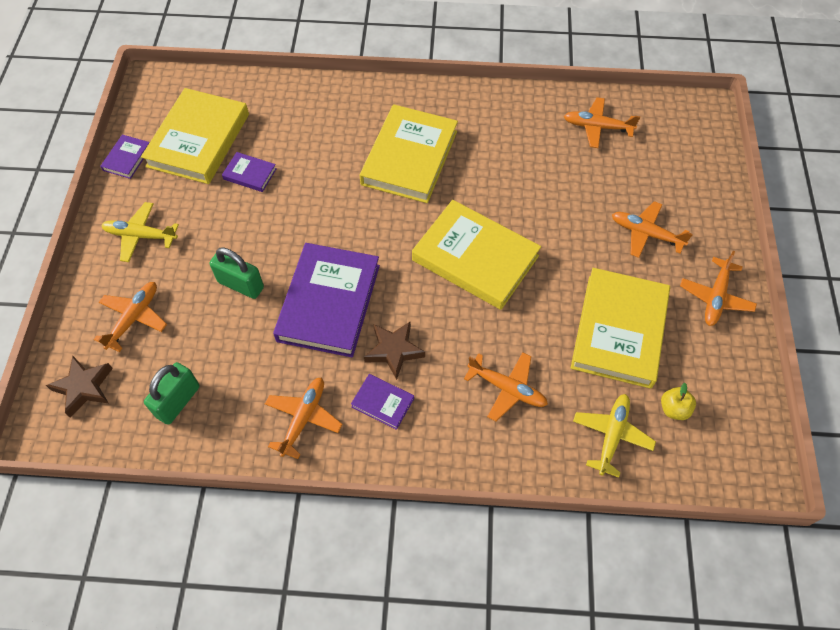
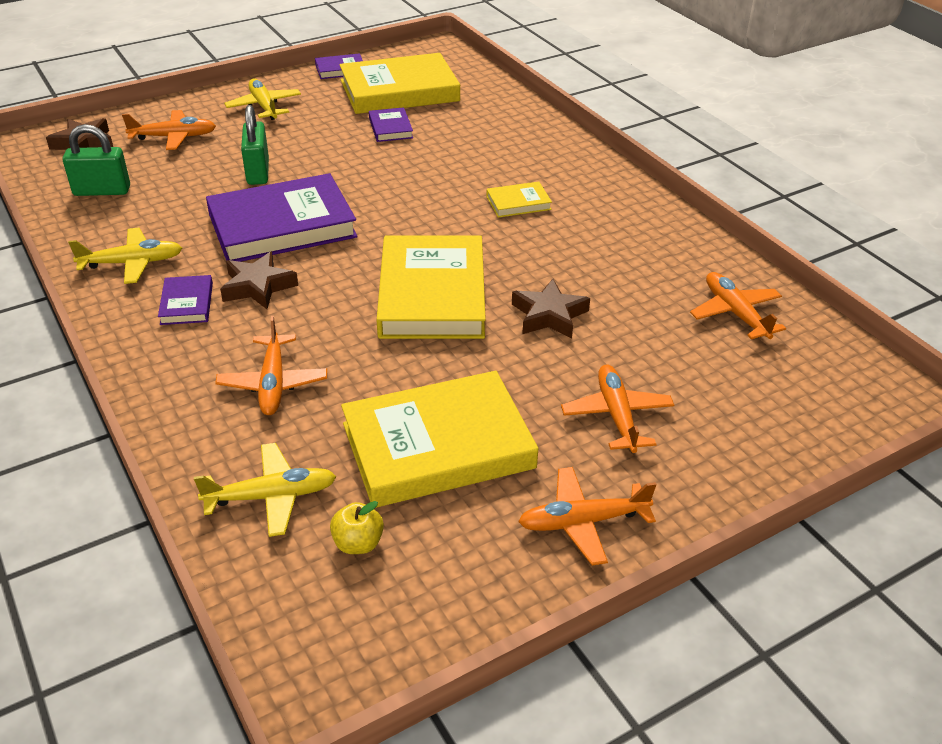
camera: 55 degrees right, 20 degrees down
(303, 418) = (132, 263): orange plane -> yellow plane
(409, 157) = (518, 203): yellow book -> yellow book, size x0.45
(539, 211) = (549, 315): none -> brown star

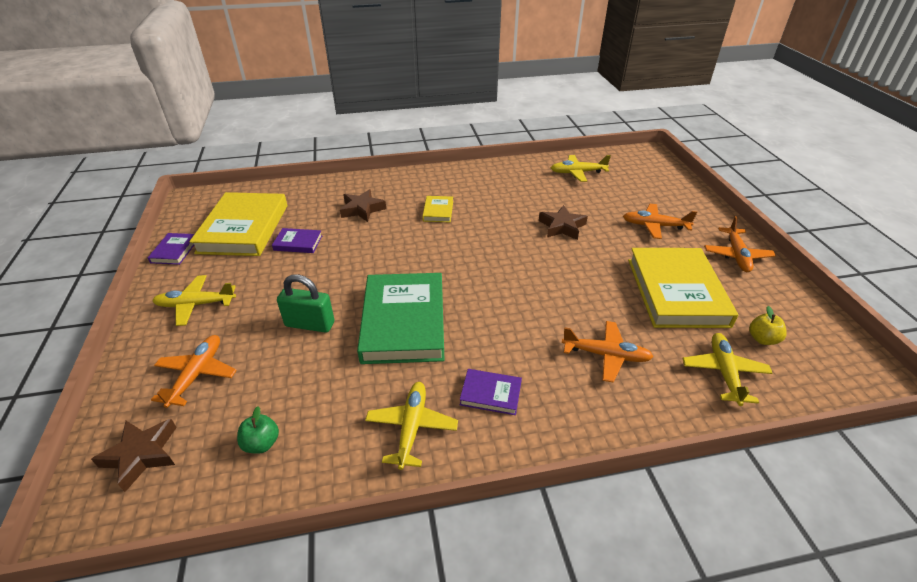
camera: 70 degrees left, 0 degrees up
(102, 191) = (262, 443): green padlock -> green apple
(258, 286) = (483, 347): brown star -> brown star (362, 209)
(282, 226) = (404, 322): purple book -> green book
(432, 294) = (525, 265): yellow book -> none
(735, 313) = (578, 173): orange plane -> yellow plane

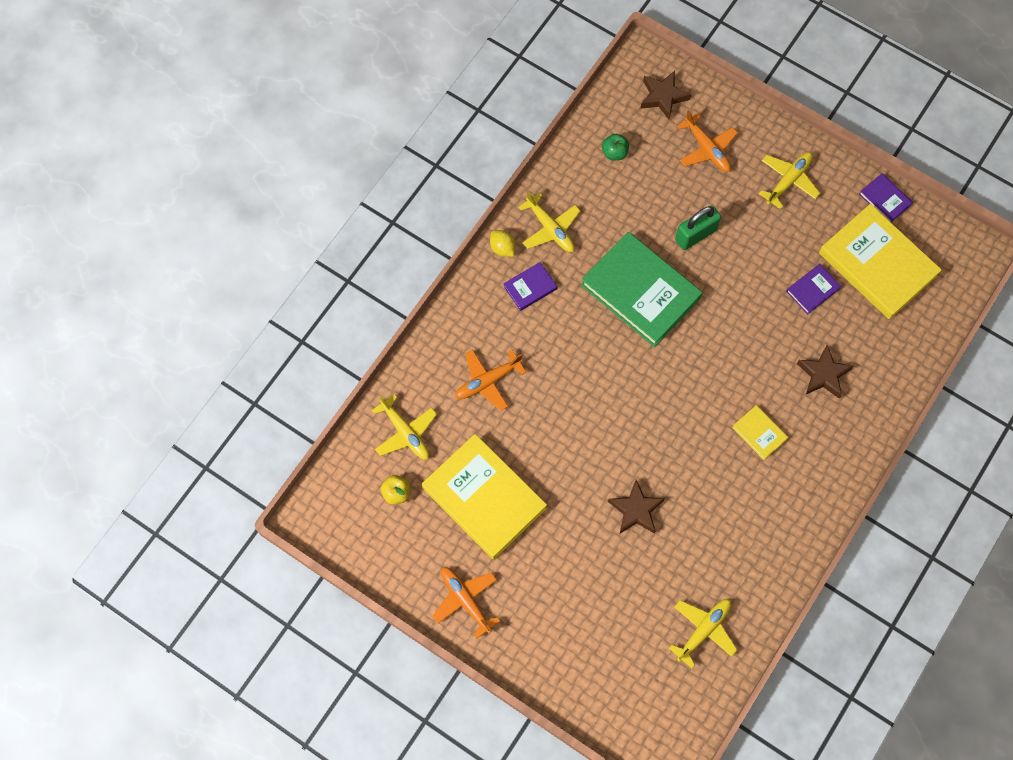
camera: 135 degrees right, 30 degrees up
(479, 450) = (502, 248): none -> yellow lemon
(655, 226) = (560, 588): orange plane -> none

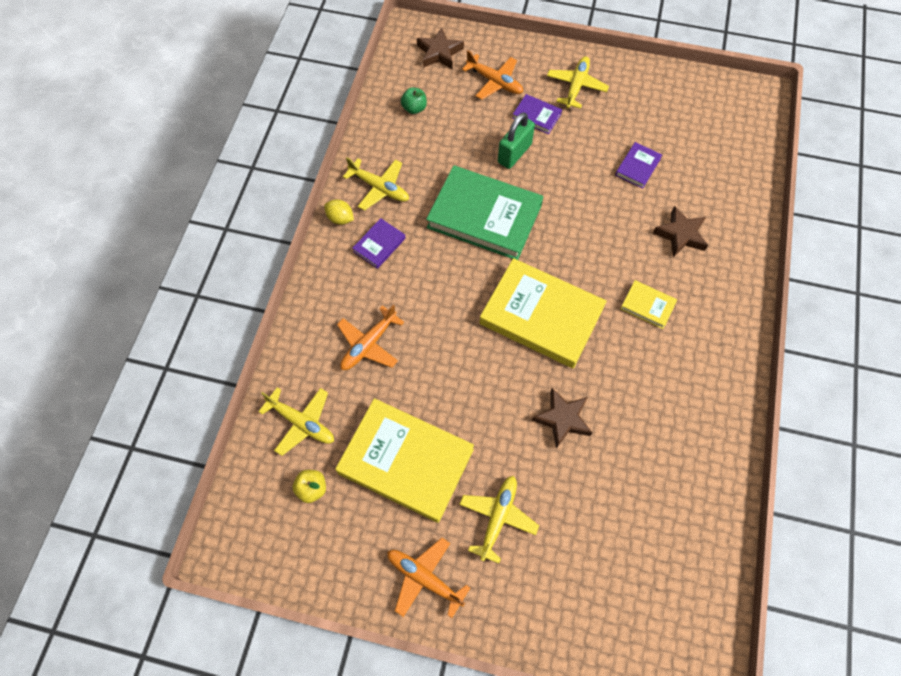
camera: 20 degrees left, 5 degrees down
(703, 630) = (680, 517): yellow plane -> yellow plane (497, 518)
(877, 264) = (683, 129): yellow book -> yellow book (541, 316)
(884, 199) = (664, 77): purple book -> purple book (536, 116)

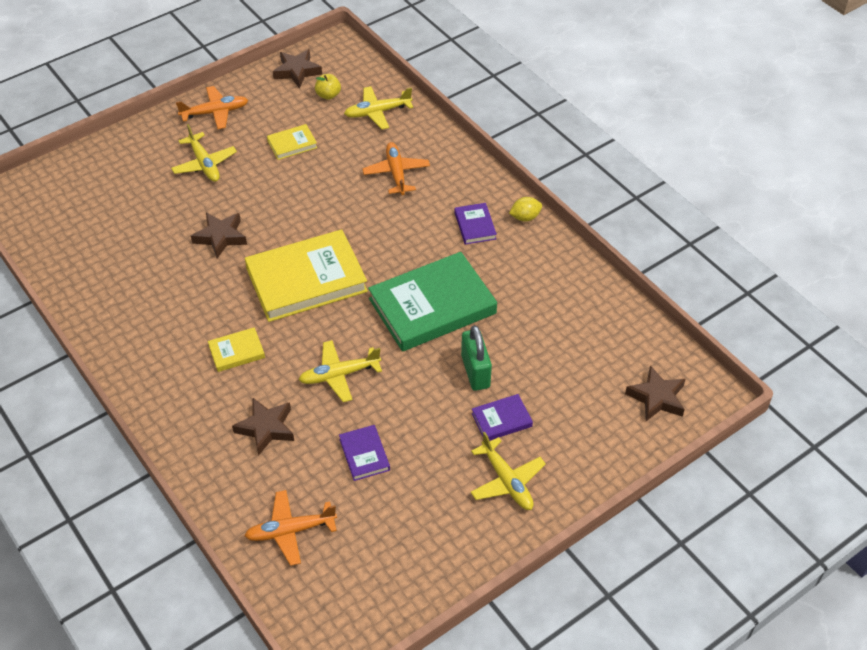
camera: 130 degrees right, 15 degrees down
(299, 552) = (297, 71): none -> brown star
(379, 188) = (532, 257): yellow plane -> yellow plane (339, 375)
(406, 461) = (292, 144): yellow book -> yellow book, size x0.45
(414, 108) = (600, 333): green apple -> none
(494, 82) = (576, 416): orange plane -> orange plane (290, 531)

